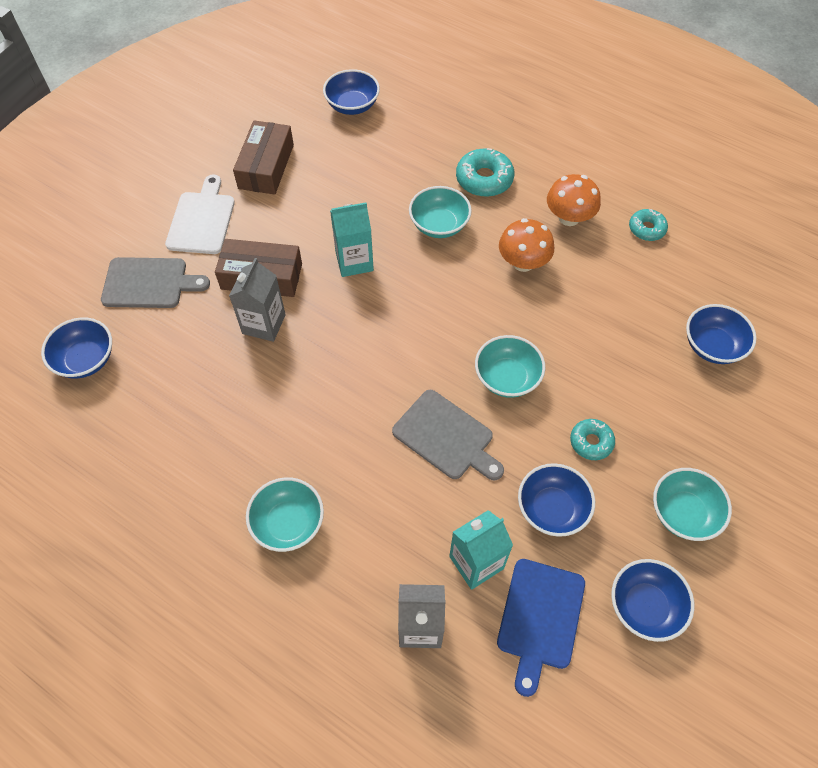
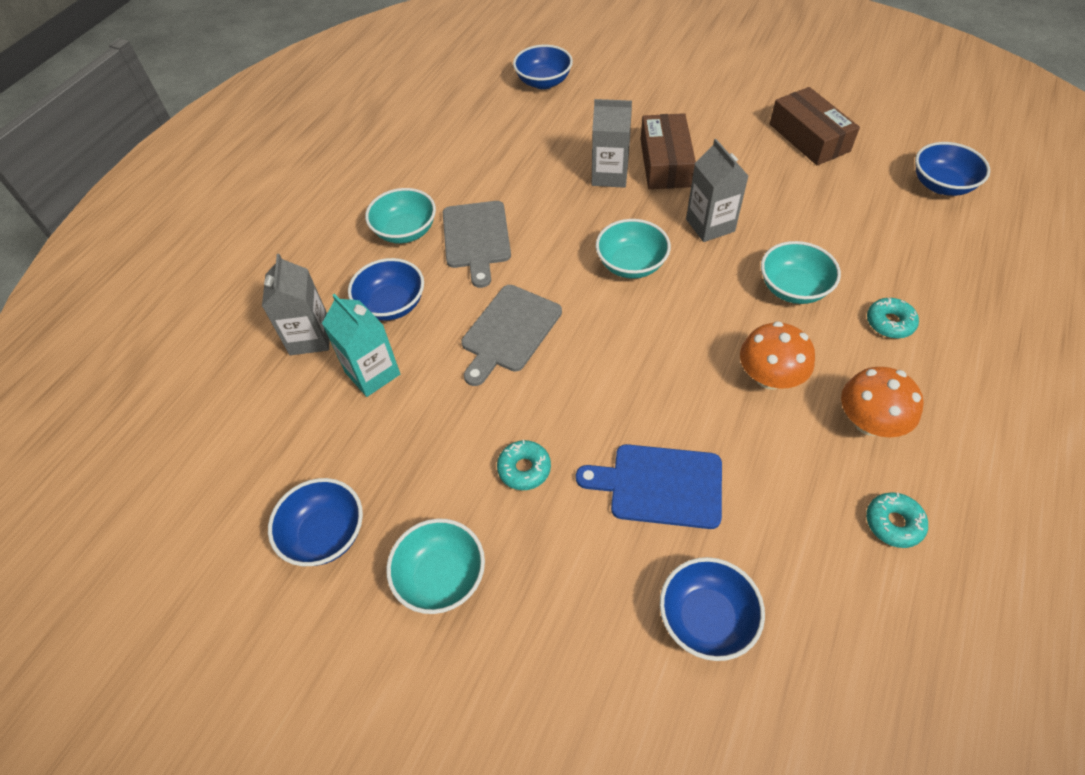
camera: 85 degrees right, 5 degrees down
(149, 283) = (632, 96): grey cutting board -> grey cutting board (476, 238)
(202, 220) = (718, 110): white cutting board -> none
(266, 166) = (809, 137): brown box -> brown box turned 60 degrees clockwise
(354, 261) = (710, 225): turquoise carton -> grey carton
(484, 179) = (889, 323): turquoise donut -> turquoise donut, size x0.63
(507, 378) = (594, 377): turquoise bowl -> turquoise bowl (631, 264)
(540, 618) = (315, 433): blue cutting board -> blue cutting board (659, 485)
(552, 509) = (435, 435): blue bowl -> blue bowl (392, 305)

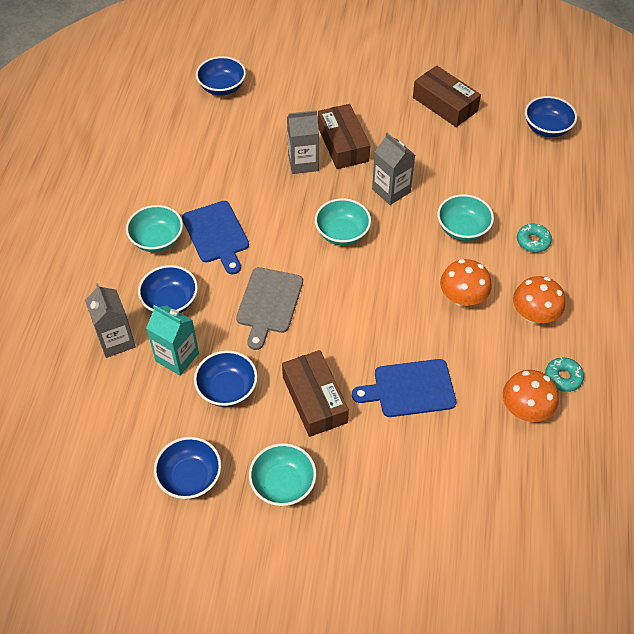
camera: 20 degrees left, 0 degrees up
(476, 238) = (216, 235): grey cutting board -> blue cutting board
(524, 469) = (314, 399): turquoise donut -> brown box
(706, 618) = (463, 465): blue bowl -> blue bowl (227, 389)
(823, 557) = (525, 409): none -> orange mushroom

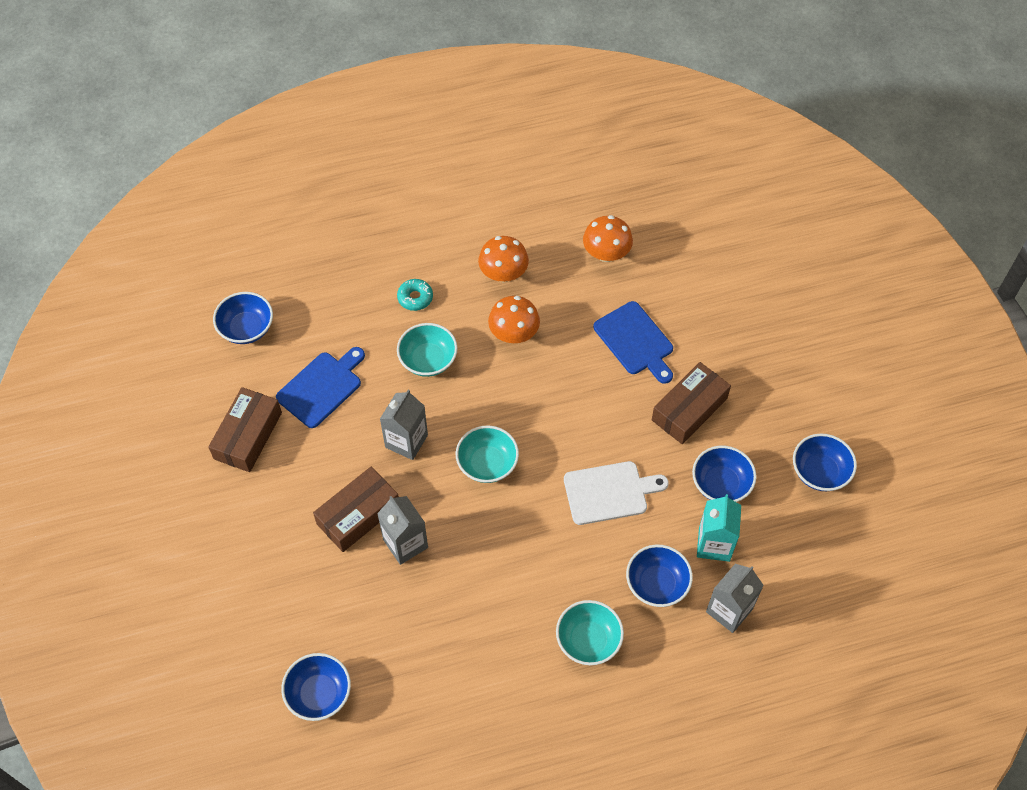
camera: 115 degrees left, 5 degrees up
(216, 235) = (550, 583): blue cutting board -> blue cutting board (322, 387)
(269, 303) = (609, 492): grey cutting board -> white cutting board
(283, 484) = (780, 399): turquoise bowl -> none
(563, 377) = (559, 236): turquoise donut -> none

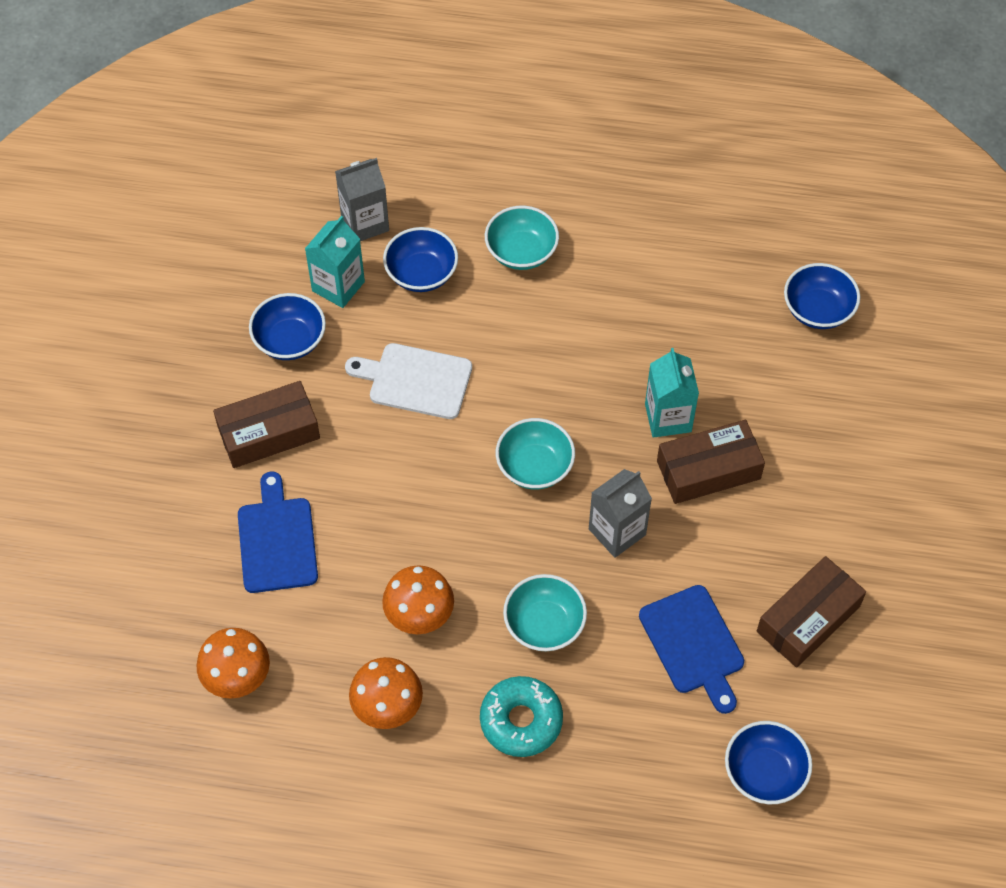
camera: 155 degrees left, 0 degrees up
(322, 387) = (693, 644): blue cutting board -> blue cutting board turned 90 degrees counterclockwise
(405, 543) = (668, 418): grey carton -> turquoise carton
(415, 298) = (521, 721): turquoise donut -> turquoise donut, size x1.59
(820, 472) = (176, 310): blue bowl -> none

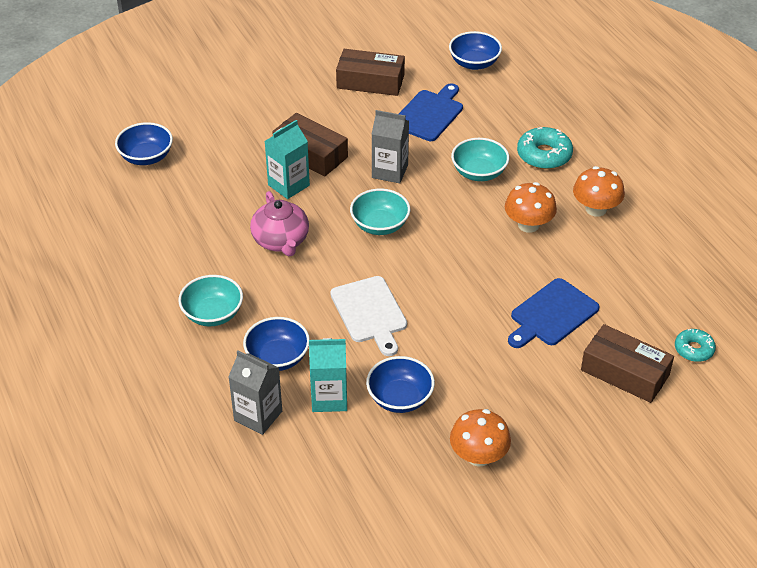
camera: 125 degrees left, 15 degrees down
(121, 638) = (694, 349): none -> turquoise donut
(237, 676) = (653, 281): orange mushroom -> orange mushroom (478, 456)
(268, 433) = (482, 365): brown box -> brown box (625, 372)
(582, 362) = (281, 241): none -> pink teapot

